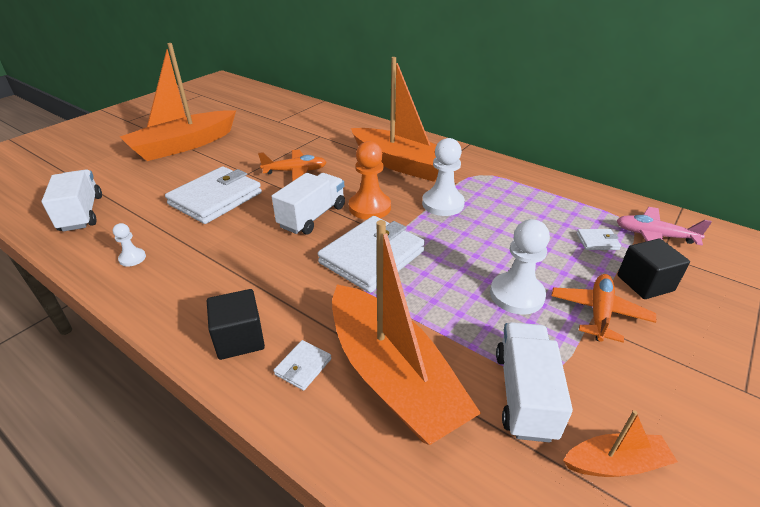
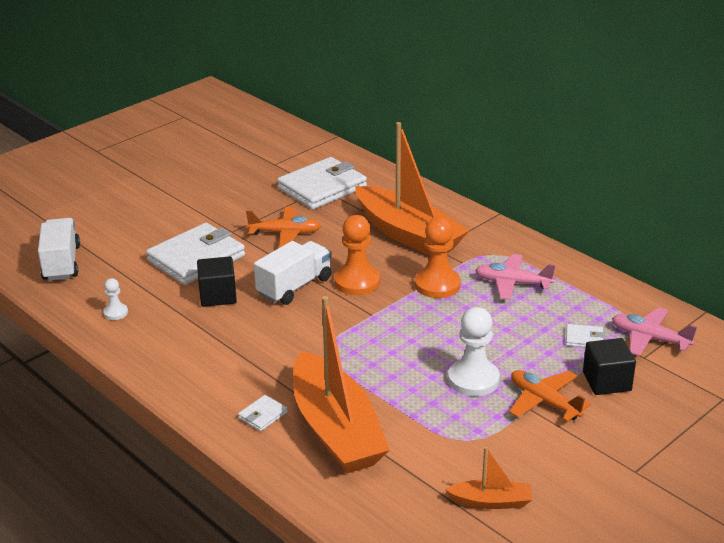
camera: 10 degrees right, 5 degrees down
(183, 145) = (162, 190): orange boat -> none
(240, 339) = (212, 389): black cube -> black cube (218, 296)
(372, 257) = (345, 332): white wallet -> white wallet (322, 188)
(443, 204) = (437, 285): white pawn -> orange pawn
(507, 197) = (512, 283): none -> pink plane
(524, 394) = (442, 453): white truck -> none
(599, 313) = (544, 402): orange plane -> orange plane turned 75 degrees counterclockwise

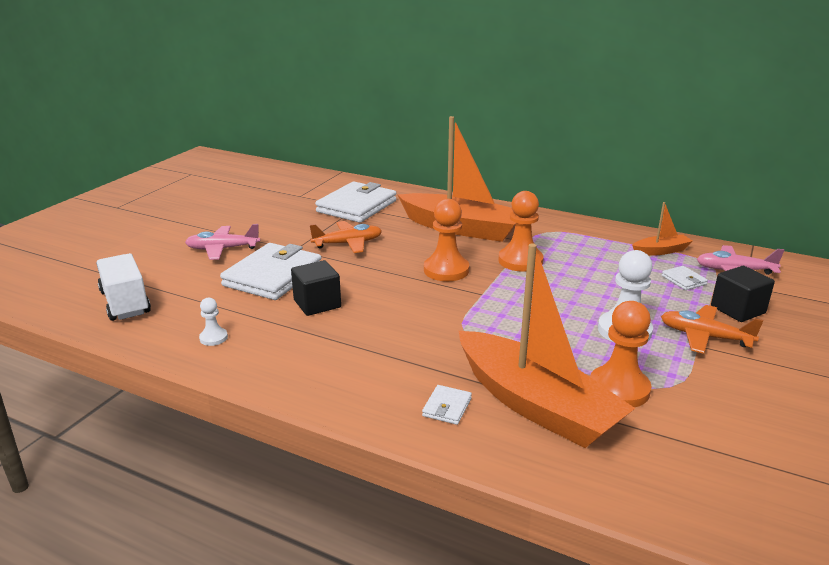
camera: 20 degrees left, 5 degrees down
(294, 287) = (389, 283): white truck -> none
(418, 432) = (619, 389): none -> orange pawn
(491, 501) = (753, 441): orange boat -> orange boat (661, 251)
(512, 283) = (583, 250): pink plane -> pink plane (222, 249)
(584, 338) = (683, 280): white wallet -> white wallet turned 75 degrees clockwise

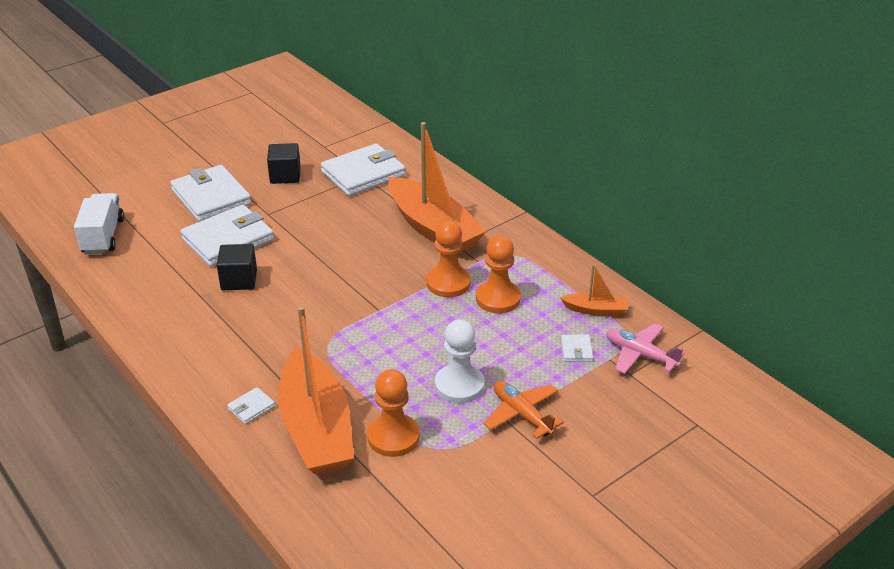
camera: 25 degrees right, 10 degrees up
(213, 338) = (140, 291): white pawn -> none
(222, 249) = (211, 197): pink plane -> white wallet
(348, 243) = (317, 219): orange plane -> none
(446, 270) = (373, 275): orange pawn -> orange pawn (498, 298)
(737, 310) = (587, 397): black cube -> black cube (285, 175)

